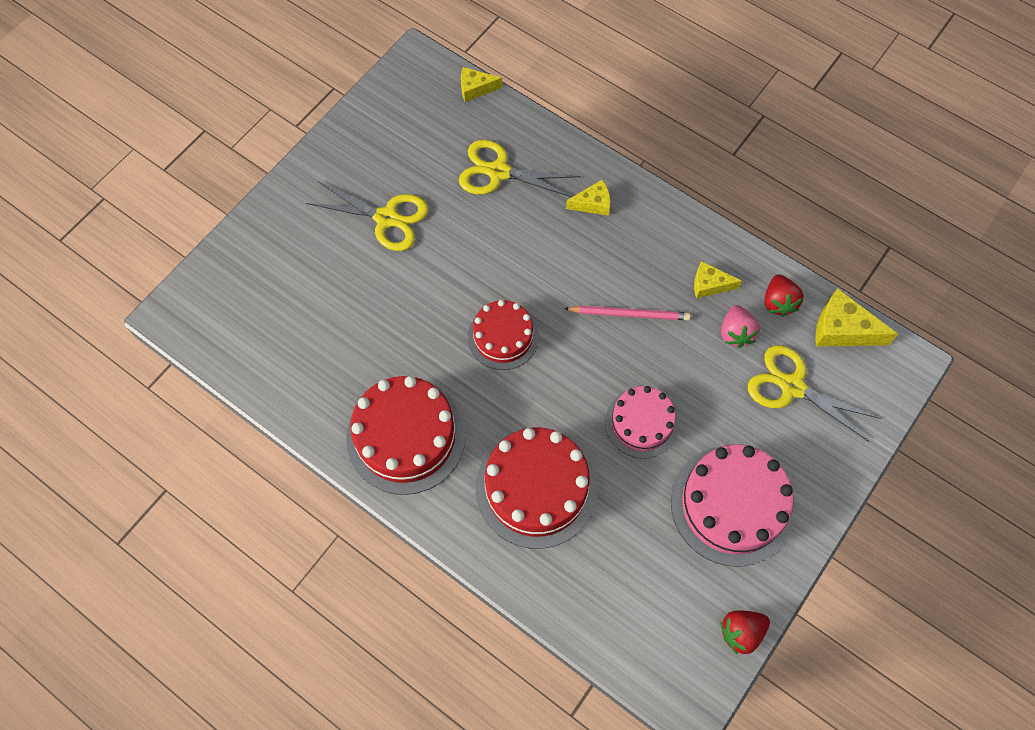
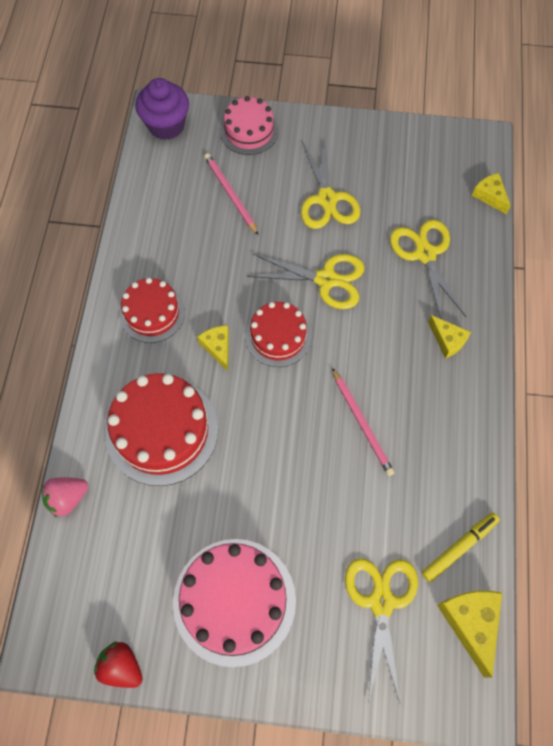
camera: 60 degrees right, 0 degrees up
(194, 315) = (166, 125): none -> purple cupcake
(321, 298) = (230, 194): none -> pink pencil
(406, 436) = (152, 313): red cake -> red cake, size x0.62
(471, 265) = (326, 279): none -> yellow scissors
(641, 423) = (267, 485): pink cake -> pink cake (249, 131)
(709, 285) = (435, 477): yellow cheese -> yellow cheese (218, 347)
(735, 333) = (402, 523): pink strawberry -> pink strawberry (67, 498)
(778, 302) = (459, 547): red strawberry -> yellow marker

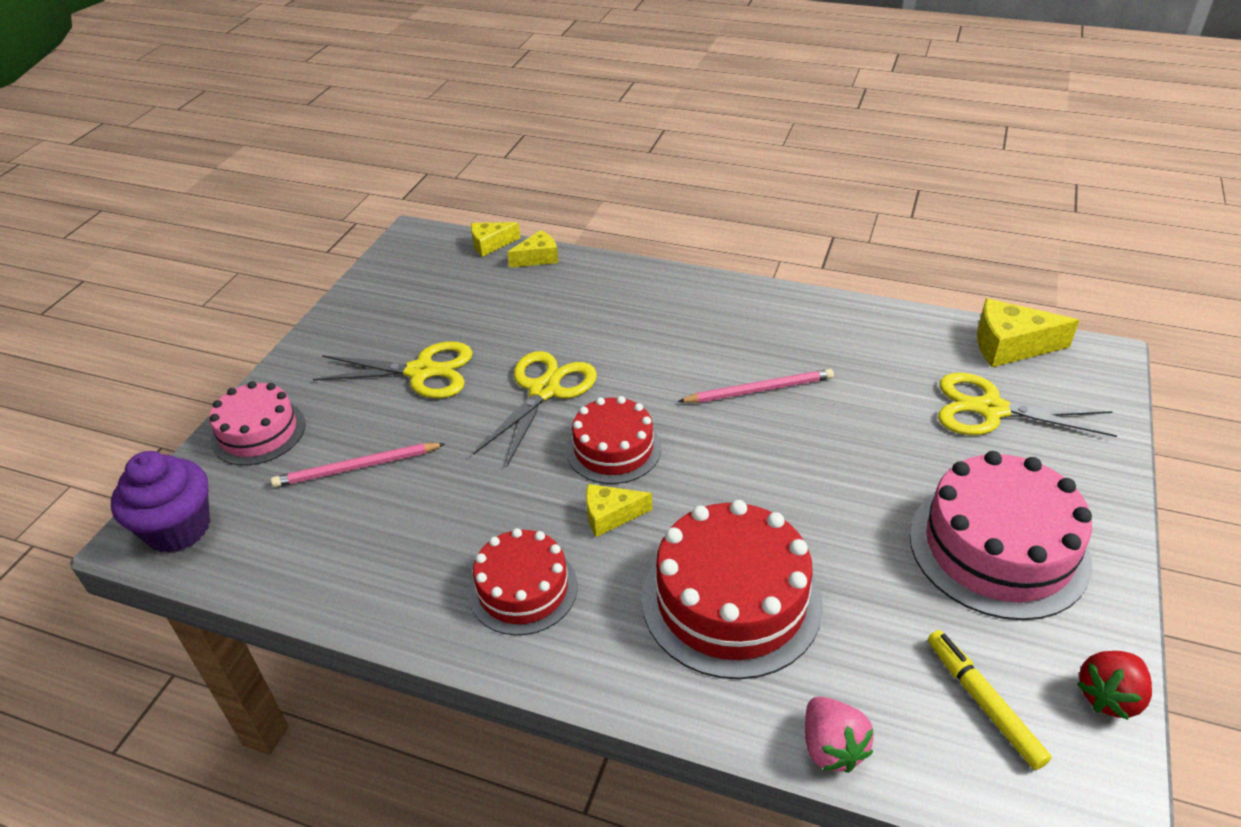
camera: 75 degrees left, 25 degrees down
(425, 254) = (544, 303): yellow scissors -> none
(447, 340) = (666, 305): yellow cheese -> yellow cheese (538, 258)
(459, 547) = (924, 339): yellow marker -> yellow marker (983, 703)

